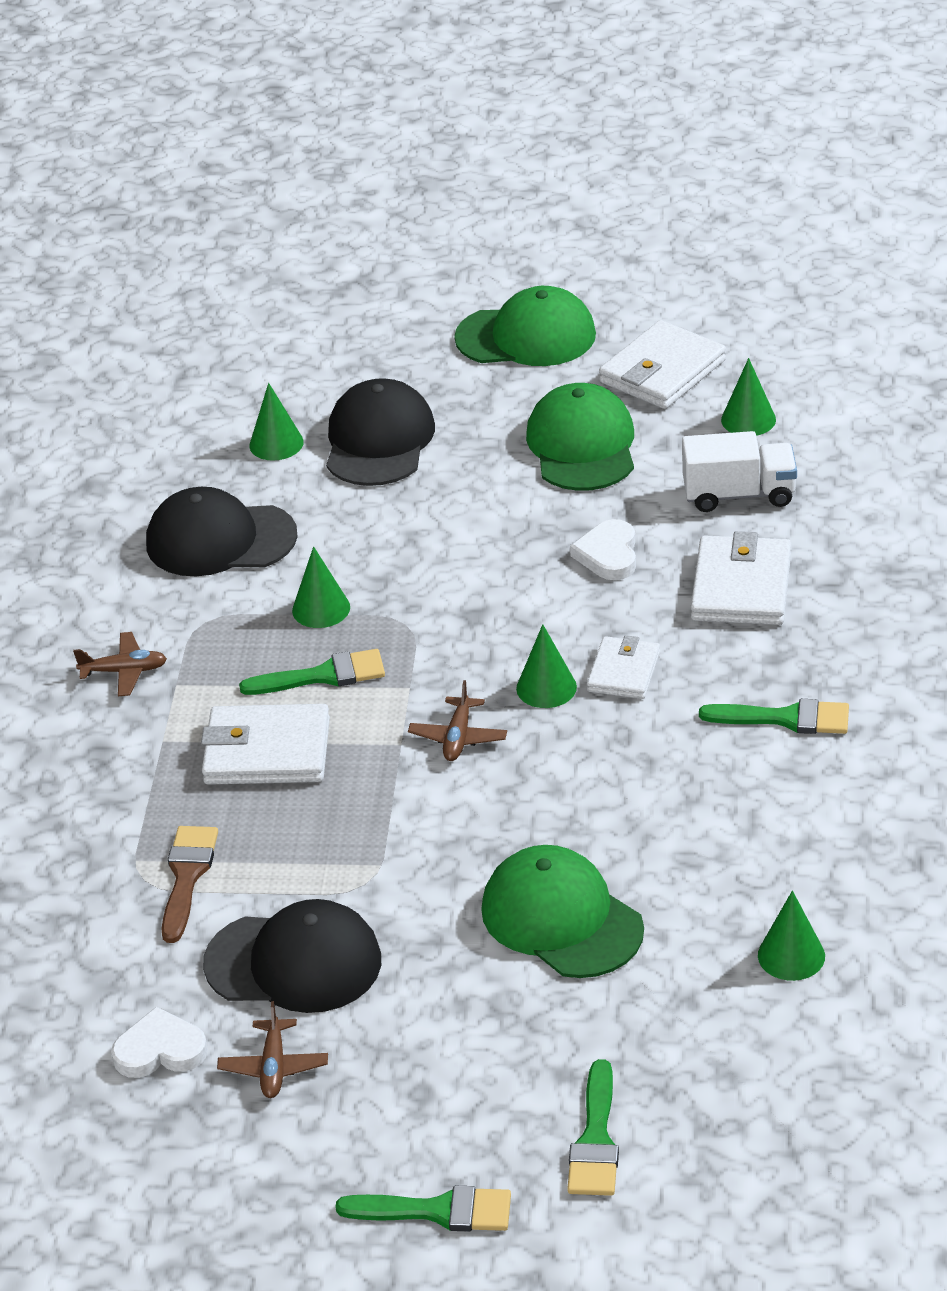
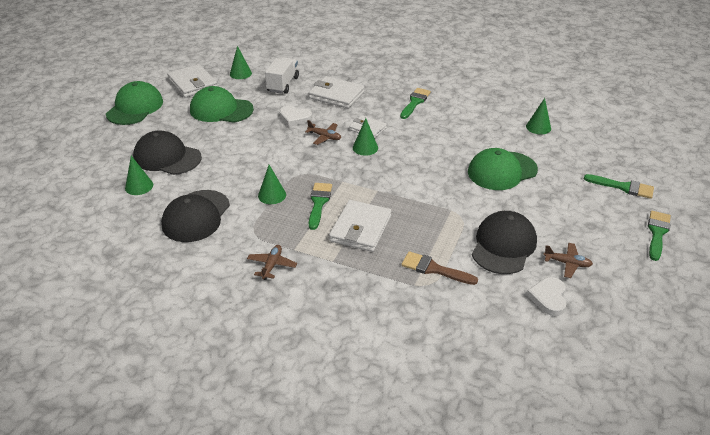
camera: 75 degrees left, 0 degrees up
(458, 737) = (382, 174): brown plane -> brown plane (324, 137)

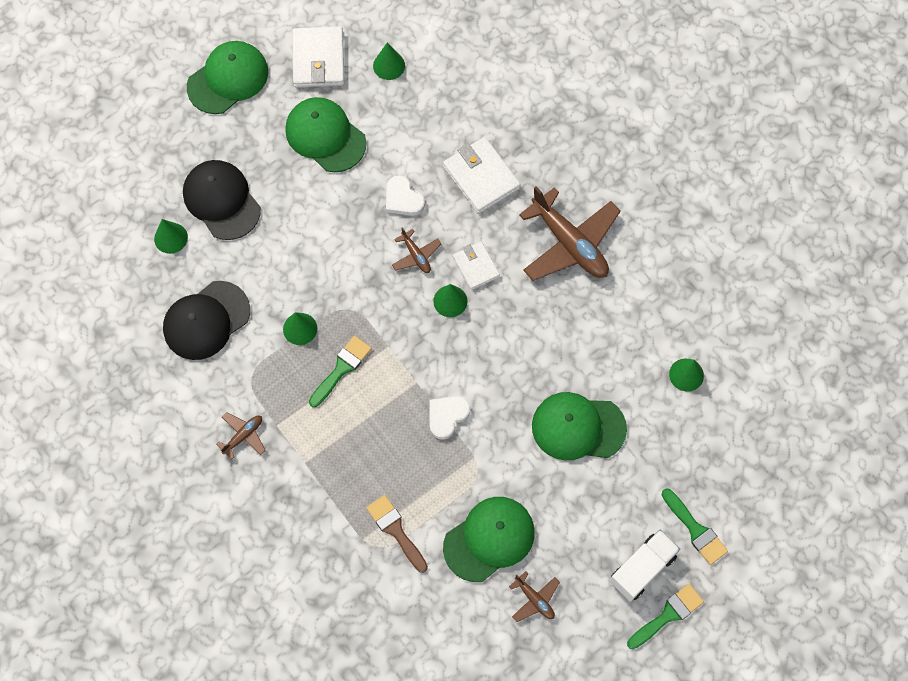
camera: 30 degrees right, 30 degrees up
(283, 84) = (428, 118): white truck -> white truck (642, 568)
(360, 229) = (360, 432): white wallet -> none
(415, 102) = (569, 243): green brush -> brown plane
(503, 245) = (489, 539): black cap -> green cap
(548, 298) = (478, 630): white heart -> white heart (447, 416)

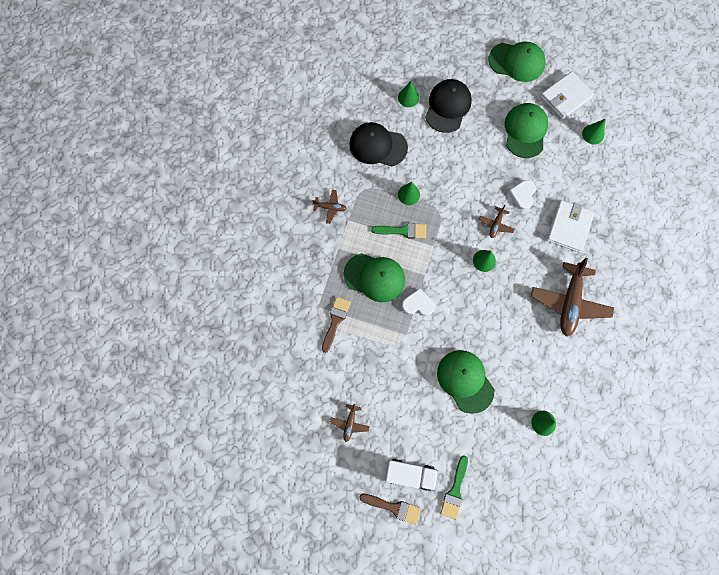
camera: 55 degrees right, 5 degrees up
(476, 266) = (514, 260): white wallet -> none
(489, 539) = (366, 375): green cap -> green cap (374, 277)
(668, 615) = (393, 507): green brush -> brown brush

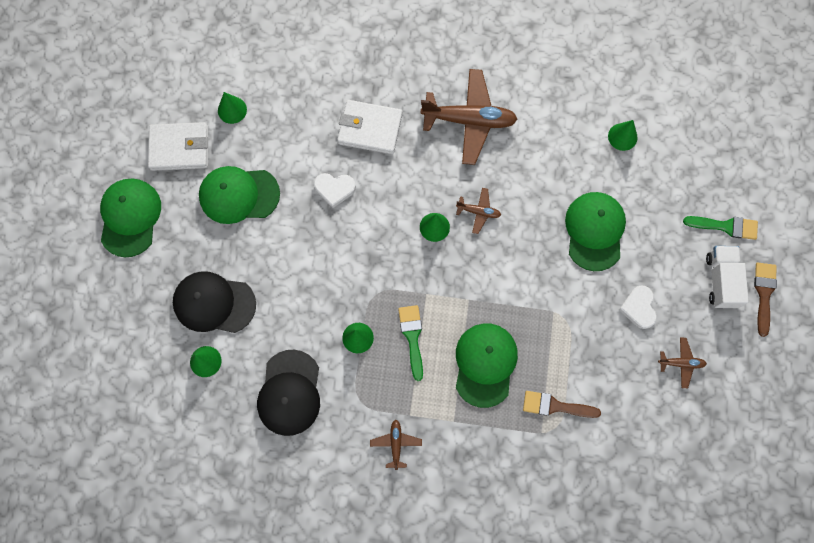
camera: 100 degrees left, 0 degrees up
(418, 304) = (510, 302): white heart -> white heart (639, 308)
(465, 381) = (594, 231): green cap -> green cap turned 135 degrees clockwise
(496, 224) = (382, 218): brown plane -> brown plane (478, 212)
(565, 97) = (179, 148): white wallet -> white wallet turned 45 degrees counterclockwise

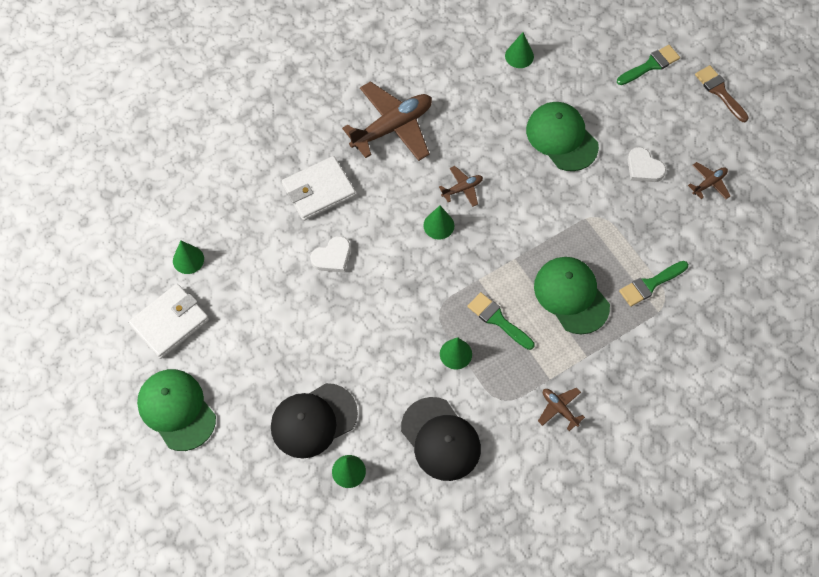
camera: 40 degrees left, 10 degrees down
(239, 195) = (256, 321): green cap -> none
(555, 406) = (650, 284): brown brush -> green brush
(721, 280) = (682, 105): white truck -> none

